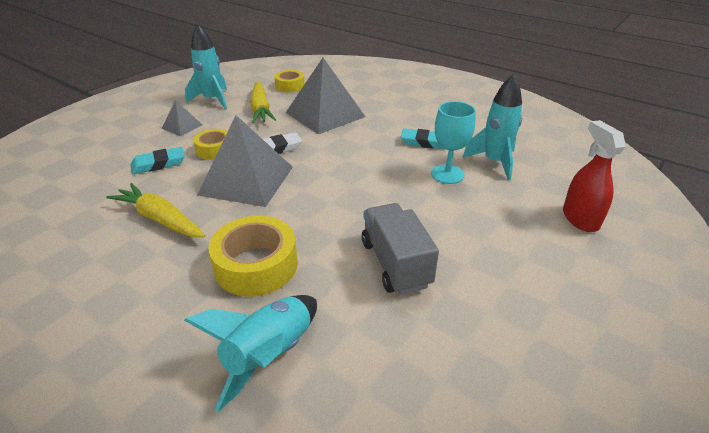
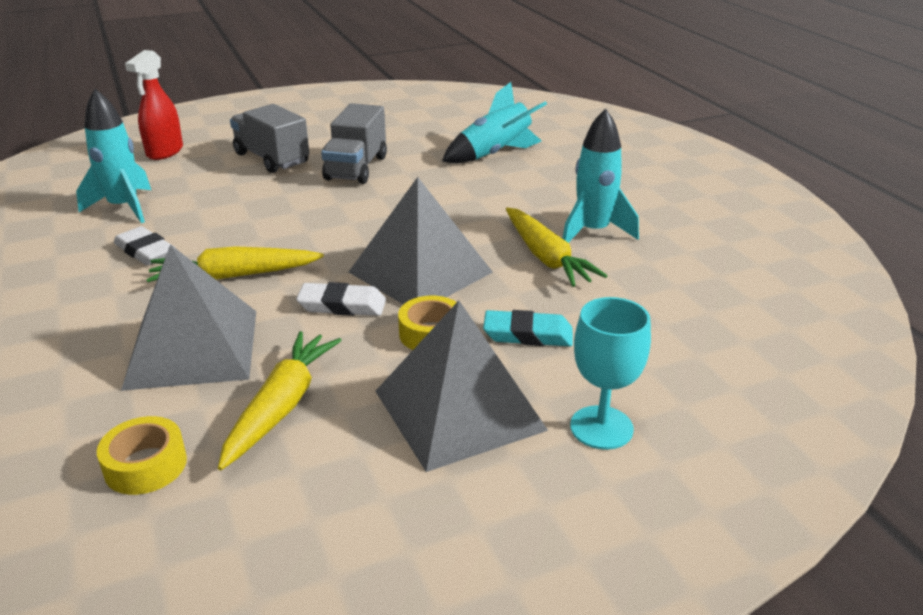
camera: 150 degrees left, 5 degrees down
(182, 126) = (459, 410): grey pyramid -> grey pyramid, size x2.12
(212, 100) = (351, 480): turquoise rocket -> turquoise rocket (593, 232)
(256, 265) = (470, 196): yellow tape -> none
(354, 145) = (234, 276): none -> yellow carrot
(425, 142) = (145, 251): turquoise eraser -> white eraser
(447, 174) = (194, 211): turquoise goblet -> turquoise goblet (601, 427)
(485, 246) = (271, 159): none -> grey truck

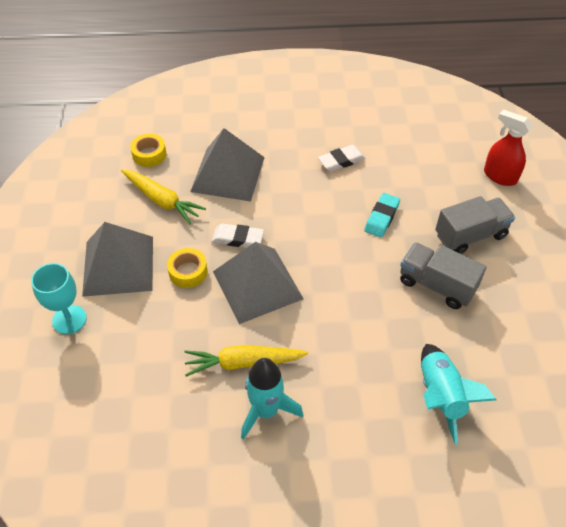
camera: 110 degrees right, 20 degrees up
(124, 207) = (407, 153): turquoise rocket -> none
(234, 276) = (294, 196): yellow carrot -> none
(342, 305) = (237, 238): white eraser -> white eraser turned 75 degrees clockwise
(528, 334) = (162, 317): turquoise eraser -> turquoise eraser (382, 217)

